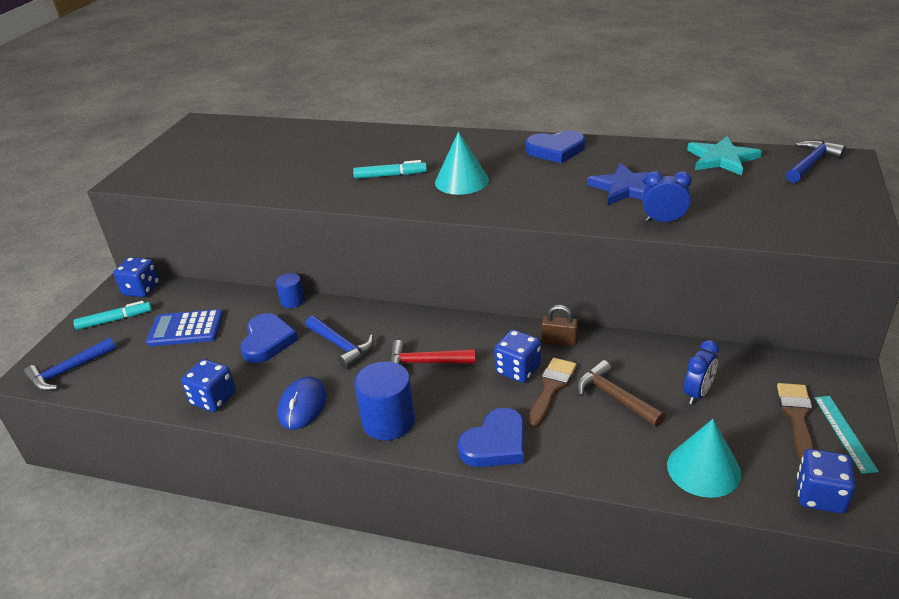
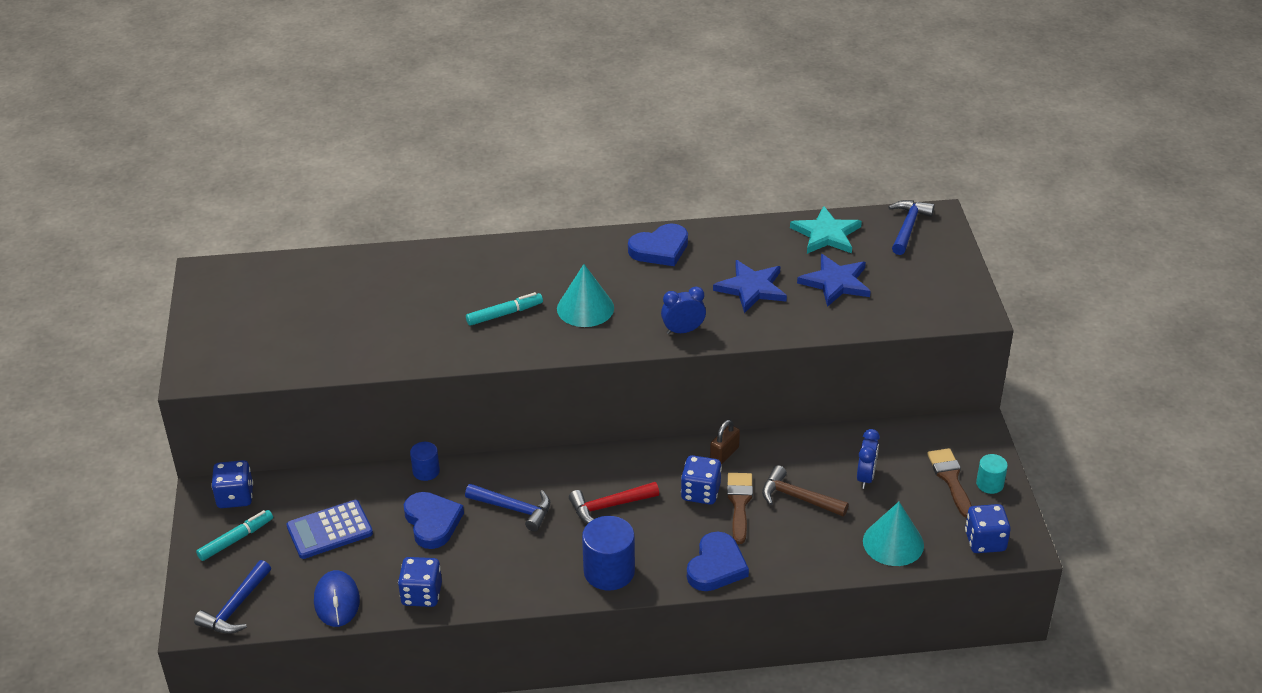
camera: 25 degrees left, 5 degrees up
(302, 406) = (517, 578): blue mouse -> blue mouse (337, 601)
(559, 341) = (724, 454): brown padlock -> brown padlock turned 45 degrees counterclockwise
(663, 221) = (802, 322): blue clock -> blue clock (683, 330)
(714, 195) = (835, 282): none -> blue star
(844, 433) = (989, 484): turquoise ruler -> turquoise cylinder

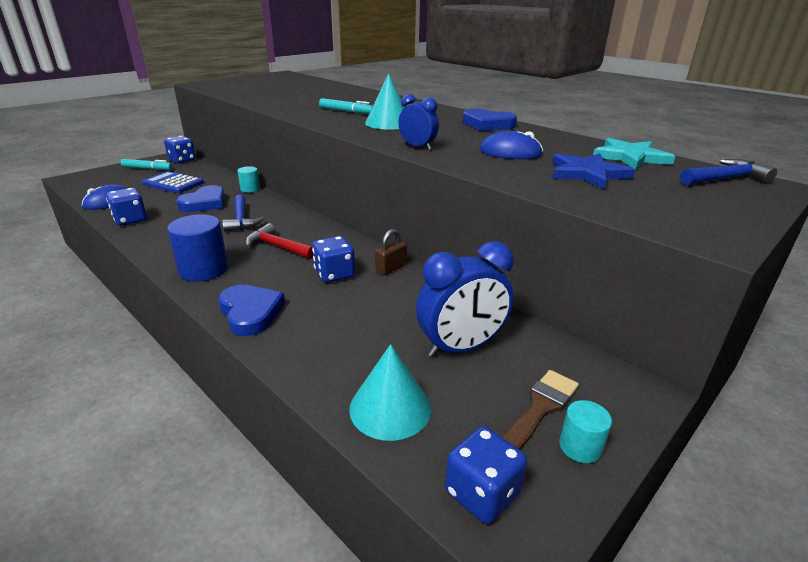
camera: 50 degrees right, 10 degrees down
(235, 608) = (88, 183): blue hammer -> none
(426, 471) = (250, 189): blue cylinder -> turquoise cylinder
(716, 566) = (250, 312): blue heart -> blue heart turned 105 degrees counterclockwise
(724, 454) = (391, 268): brown padlock -> brown padlock turned 45 degrees counterclockwise
(739, 503) = (342, 295): brown brush -> none
(751, 288) = (510, 152): blue star -> blue mouse
(797, 498) = (384, 320): brown hammer -> none
(865, 477) = (461, 347): blue clock -> blue clock, size x1.77

